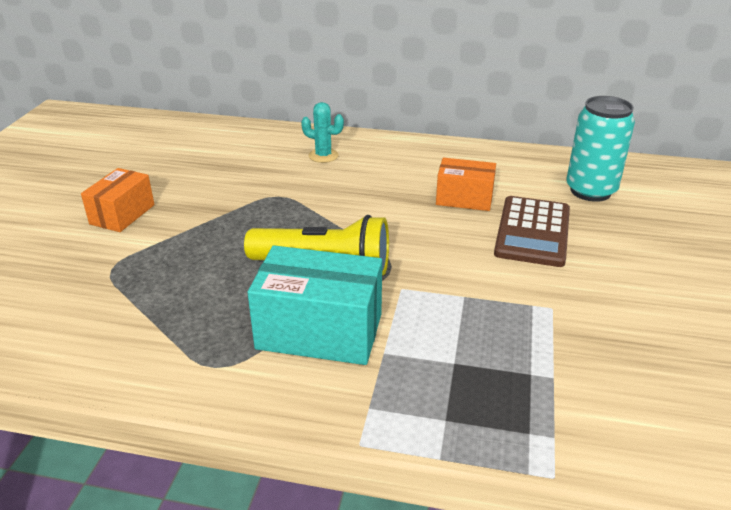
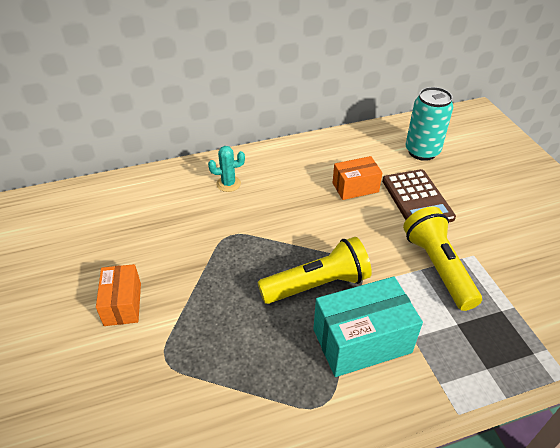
camera: 30 degrees left, 10 degrees up
(489, 301) = (438, 267): none -> yellow flashlight

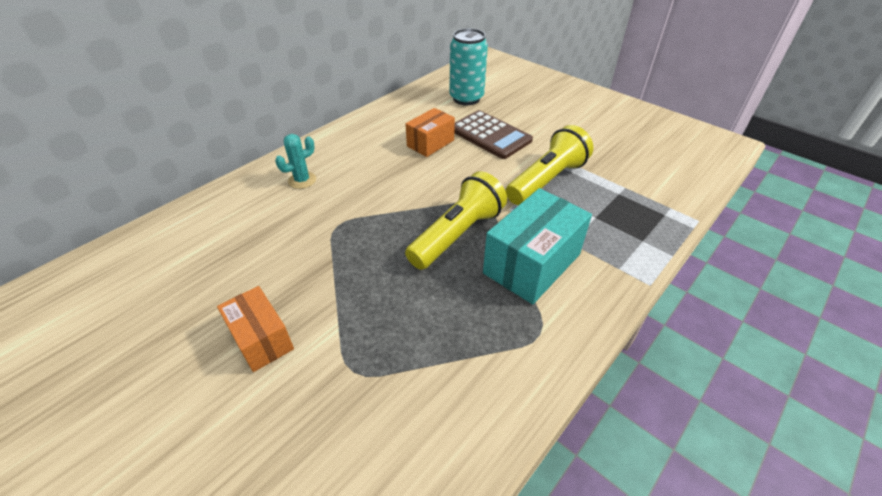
camera: 30 degrees left, 0 degrees up
(438, 267) = (547, 180): yellow flashlight -> yellow flashlight turned 90 degrees clockwise

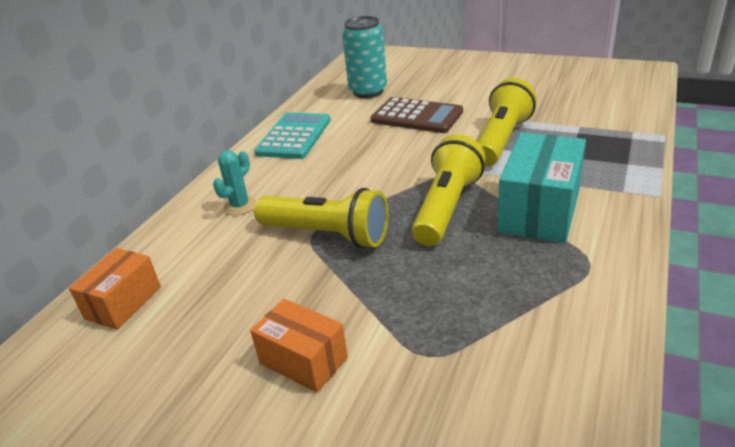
camera: 15 degrees left, 10 degrees down
(349, 229) = (327, 235): none -> yellow flashlight
(381, 126) = (294, 136): none -> turquoise calculator
(430, 143) = (359, 138): orange box -> orange box (123, 303)

